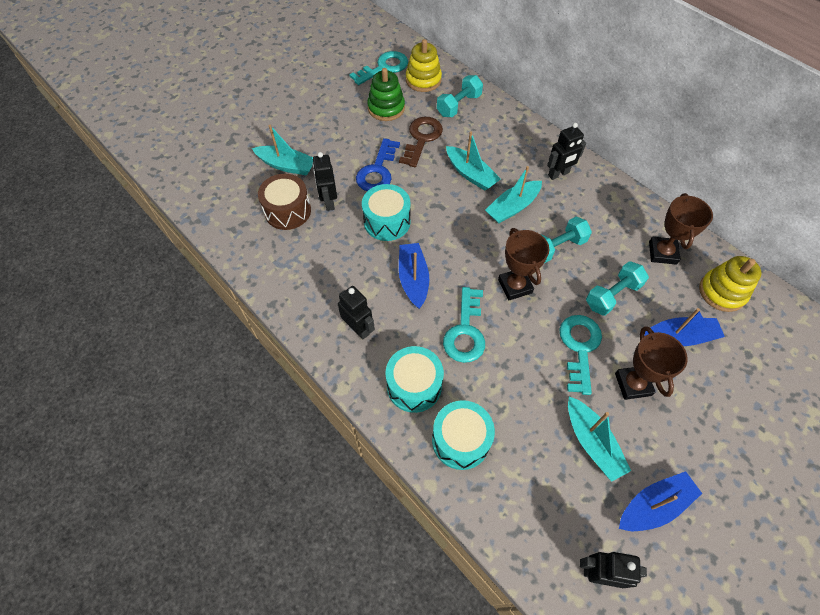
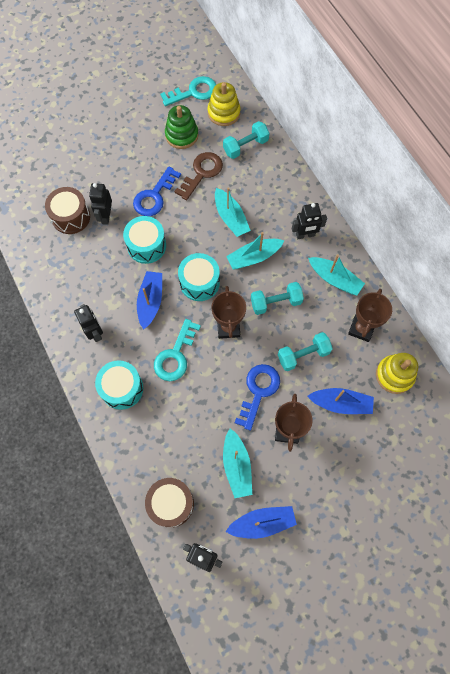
camera: 15 degrees right, 10 degrees up
(287, 165) = (82, 174): turquoise boat -> turquoise boat (334, 279)
(460, 440) = (141, 438): turquoise drum -> turquoise drum (199, 282)
(529, 514) = (171, 503): none -> brown drum
(579, 347) = (258, 391): turquoise key -> blue key

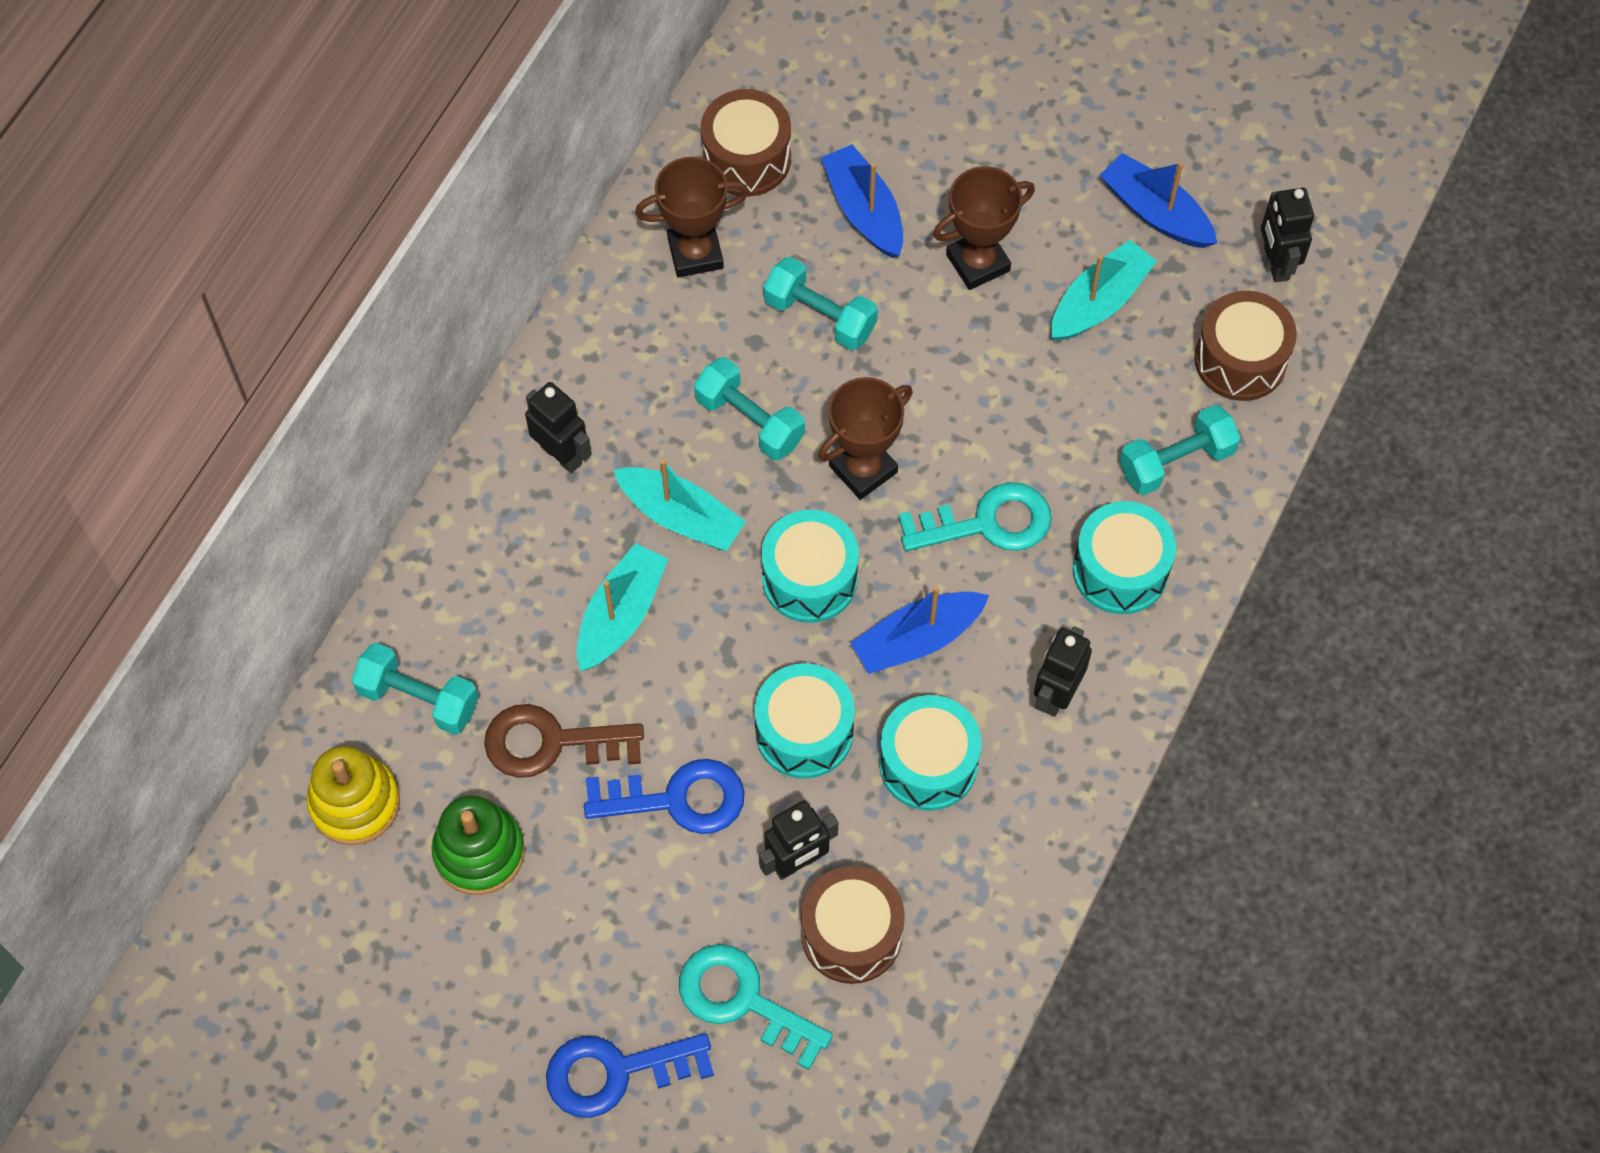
camera: 125 degrees left, 5 degrees down
(105, 275) = (928, 763): none -> turquoise drum
(148, 442) = (1176, 461): none -> turquoise dumbbell
(193, 92) = (337, 909): turquoise key -> turquoise key (742, 1000)
(258, 391) = (944, 347): blue key -> blue key (615, 1072)
(334, 279) = (624, 350): turquoise boat -> none
(394, 375) = (746, 158): yellow stacking toy -> brown drum

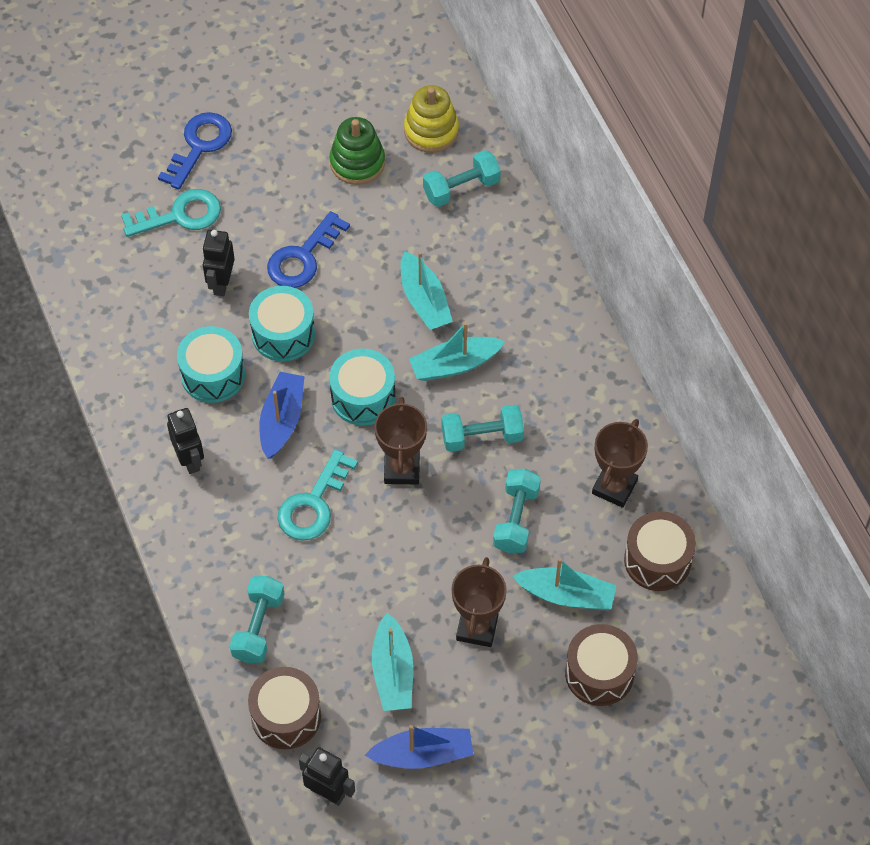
camera: 130 degrees right, 5 degrees down
(551, 743) = (384, 226): brown key -> none
(562, 455) = (543, 336): black robot -> none
(820, 316) = (516, 519): turquoise dumbbell -> turquoise dumbbell turned 60 degrees counterclockwise
(851, 934) = (164, 280): brown drum -> brown drum (599, 673)
(864, 210) = (566, 595): blue boat -> turquoise boat
(1120, 570) = (225, 545): turquoise drum -> none

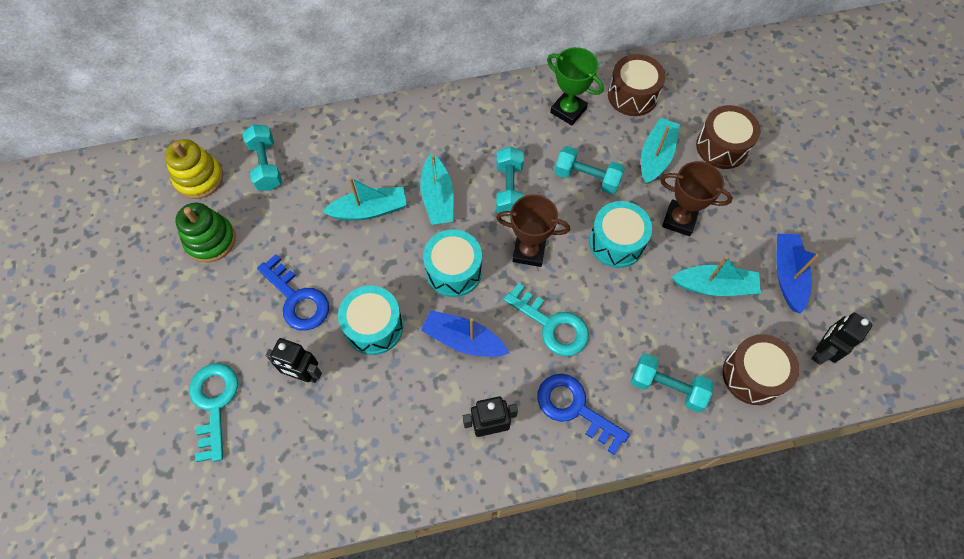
camera: 80 degrees left, 5 degrees up
(199, 146) = (139, 375): blue key -> blue key (574, 408)
(213, 374) = (402, 394): turquoise drum -> turquoise drum (616, 242)
(614, 487) = (568, 110): brown trophy -> green trophy

